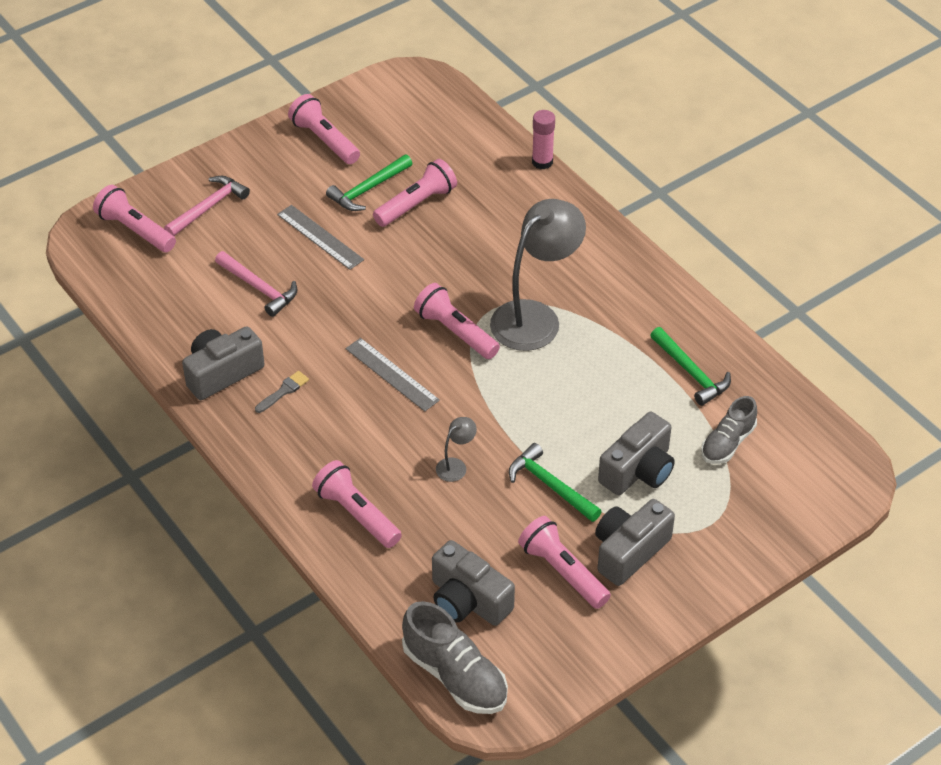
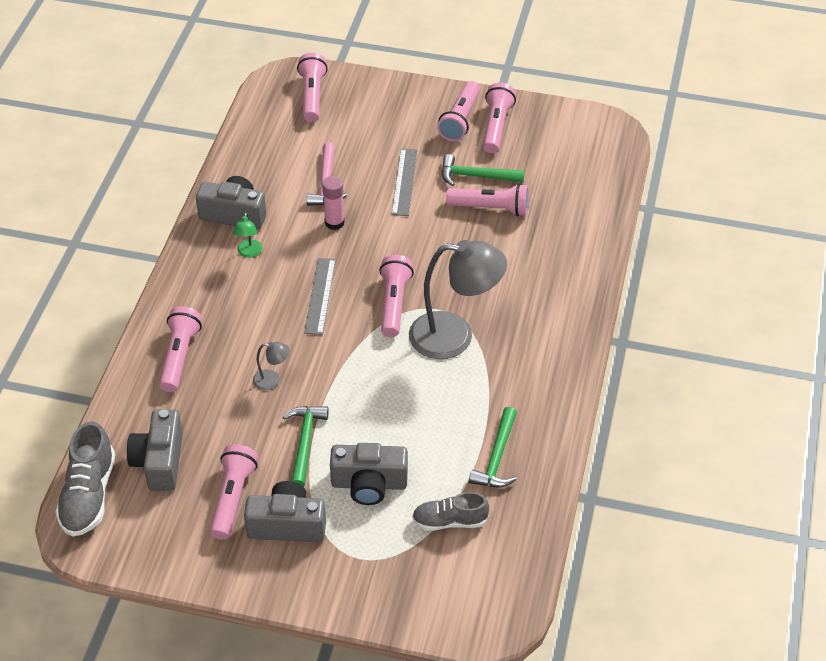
camera: 50 degrees right, 0 degrees up
(209, 207) = (371, 114): pink hammer -> none
(283, 391) = (249, 253): grey brush -> green lamp
(289, 156) = (460, 120): none -> pink flashlight
(542, 162) = (611, 246): pink glue stick -> pink glue stick (334, 223)

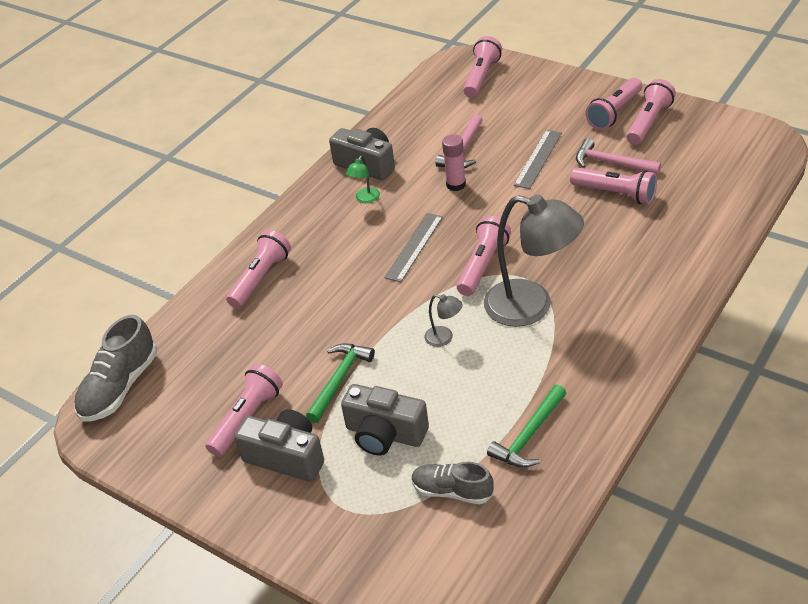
camera: 25 degrees right, 5 degrees down
(159, 461) = (197, 369): grey camera -> none
(272, 380) = (335, 315): grey lamp -> grey lamp (444, 338)
(475, 176) = (611, 163): green hammer -> pink hammer

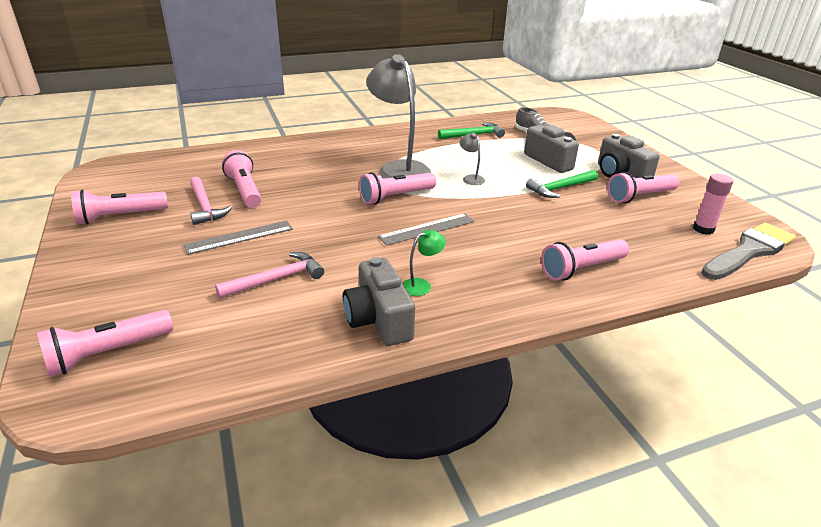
camera: 150 degrees left, 10 degrees down
(119, 387) = (749, 251): grey shoe -> grey brush
(456, 185) = (331, 253): pink glue stick -> pink glue stick (703, 229)
(614, 112) = (117, 237): pink flashlight -> none

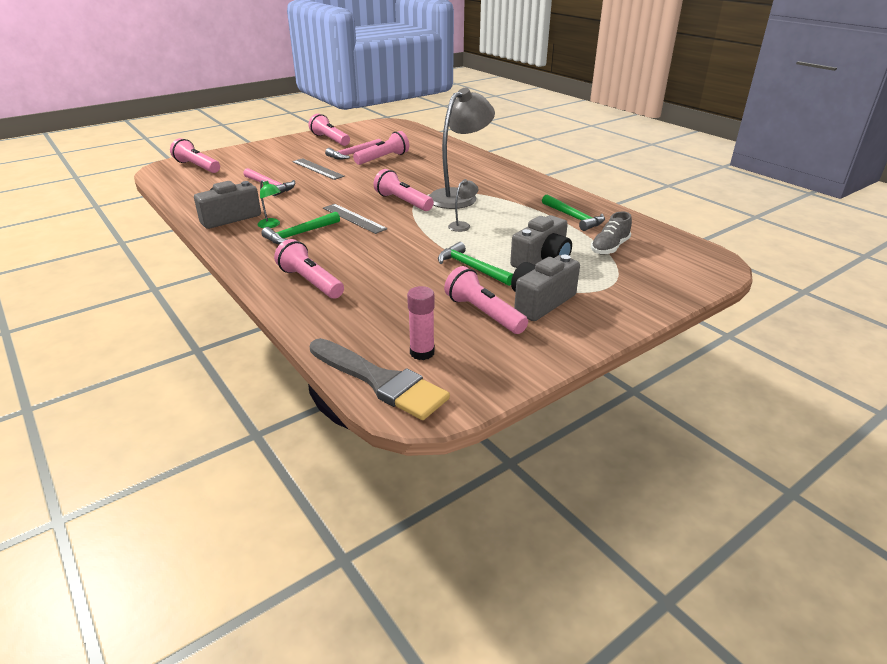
camera: 75 degrees right, 0 degrees up
(458, 267) = (299, 234): none -> green hammer

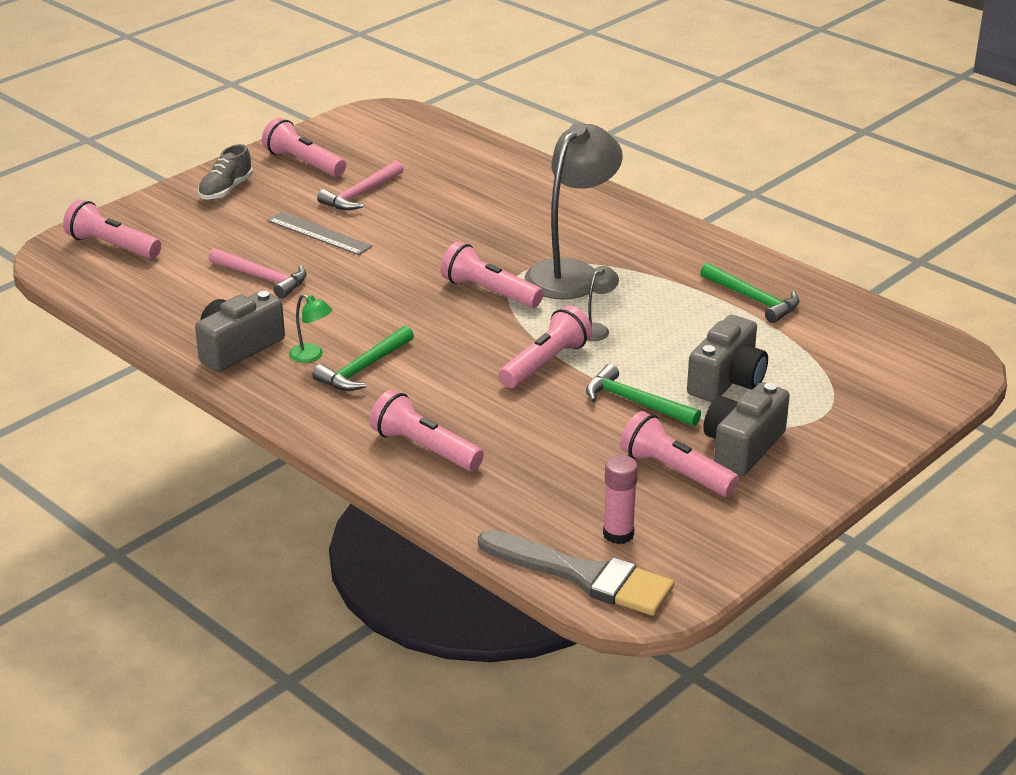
camera: 10 degrees left, 0 degrees up
(354, 218) = (429, 331): grey ruler -> none
(383, 158) = (416, 201): pink flashlight -> pink flashlight (545, 363)
(609, 247) = (814, 349): grey shoe -> grey shoe (225, 190)

